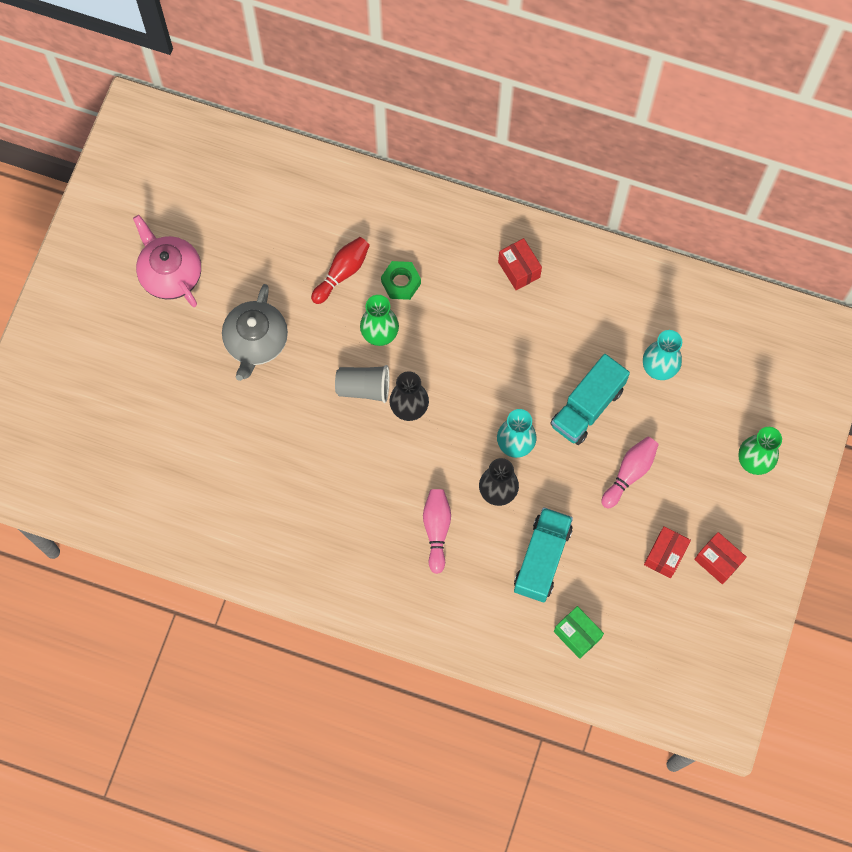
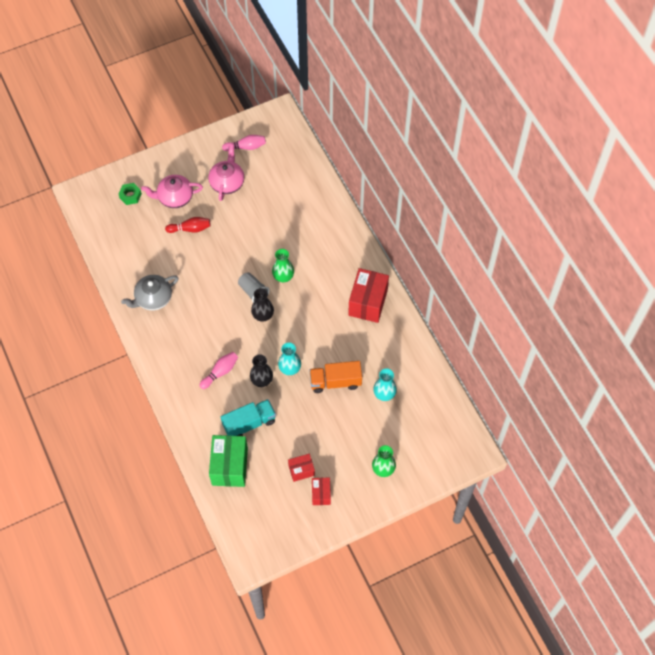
camera: 45 degrees right, 10 degrees down
(123, 357) = (174, 198): none -> pink teapot
(256, 342) = (231, 237): grey teapot -> grey teapot (153, 298)
(342, 272) = (294, 240): red bowling pin -> red bowling pin (190, 229)
(401, 283) = (313, 265): green nut -> green nut (130, 196)
(519, 269) = (368, 302): red box -> red box, size x1.85
(577, 635) = (230, 466): green box -> green box, size x1.85
(587, 407) = (335, 382): turquoise truck -> orange truck
(629, 473) = (323, 424): pink bowling pin -> pink bowling pin (246, 147)

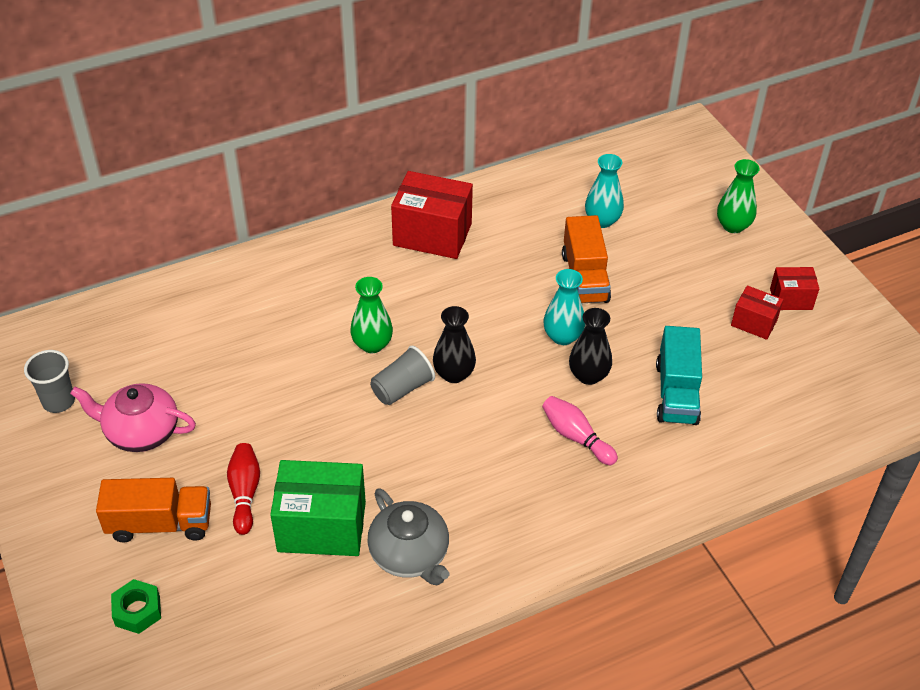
camera: 90 degrees left, 15 degrees down
(174, 198) = (160, 523): pink teapot -> orange truck
(230, 466) = (764, 420): green box -> green box (322, 526)
(246, 147) = (59, 401): pink bowling pin -> grey cup
(249, 423) = (676, 393): turquoise truck -> turquoise truck turned 150 degrees counterclockwise
(301, 470) = (754, 323): red box -> red box turned 45 degrees counterclockwise

